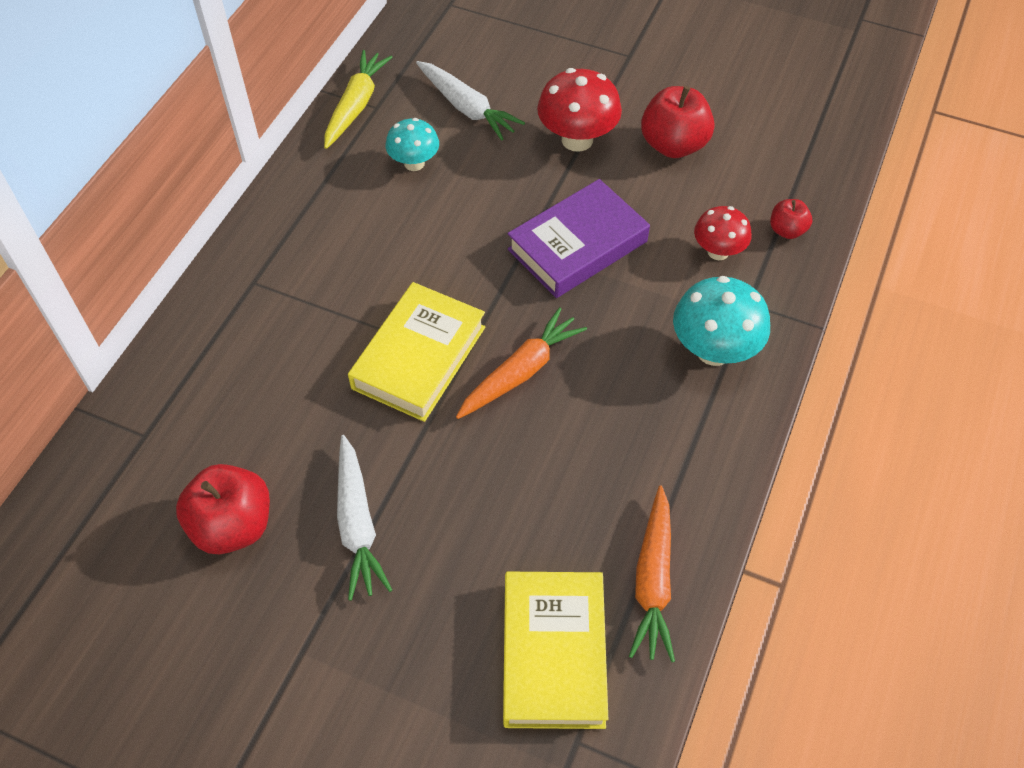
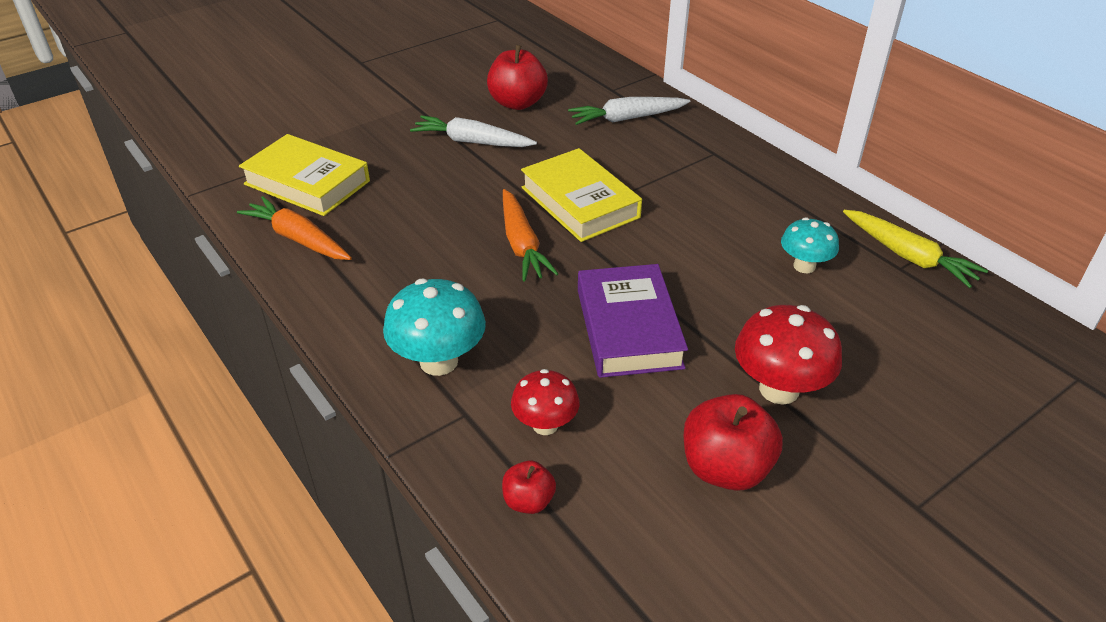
camera: 120 degrees right, 15 degrees down
(467, 108) = (872, 326): white carrot -> white carrot (627, 118)

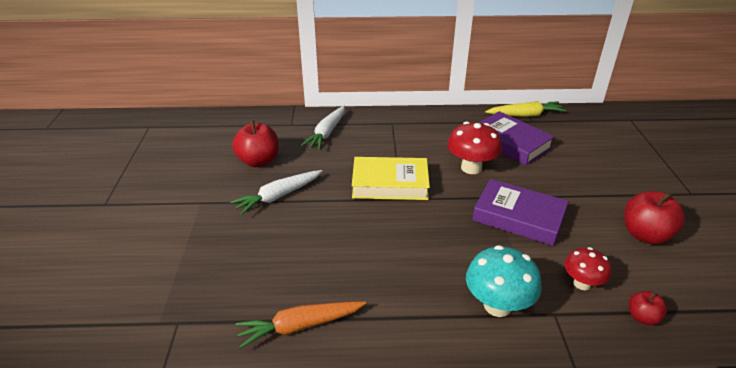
camera: 55 degrees left, 5 degrees down
(307, 182) = (231, 294): yellow book -> none
(522, 244) = (409, 222): orange carrot -> none
(779, 389) = (596, 193): red mushroom -> red mushroom (471, 168)
(804, 266) = (510, 143): turquoise mushroom -> purple book

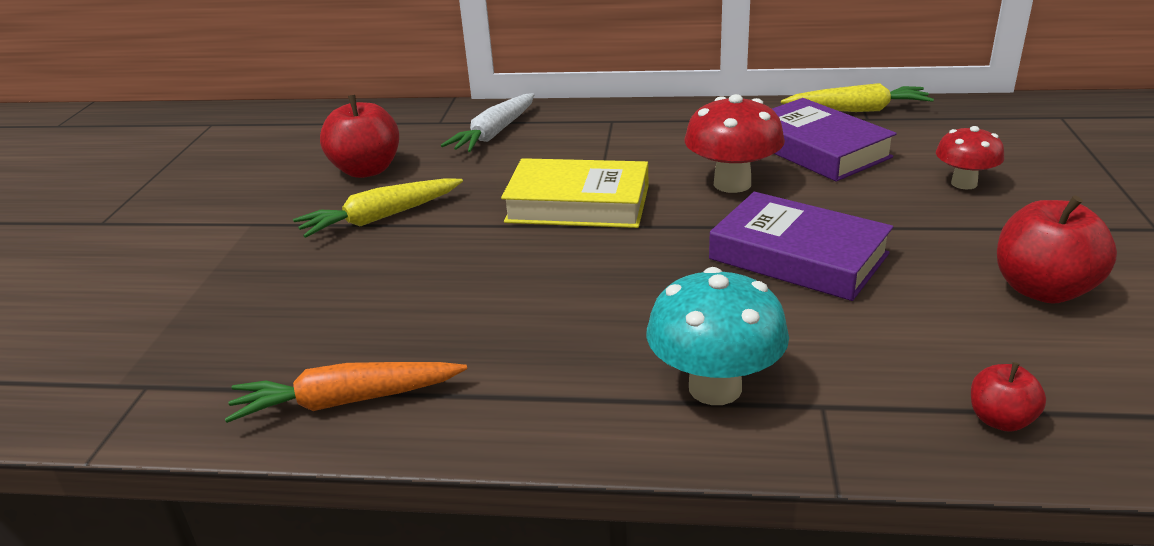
camera: 10 degrees right, 5 degrees down
(278, 196) = (380, 218): white carrot -> yellow carrot
(582, 283) = (891, 361): red mushroom -> red mushroom (964, 183)

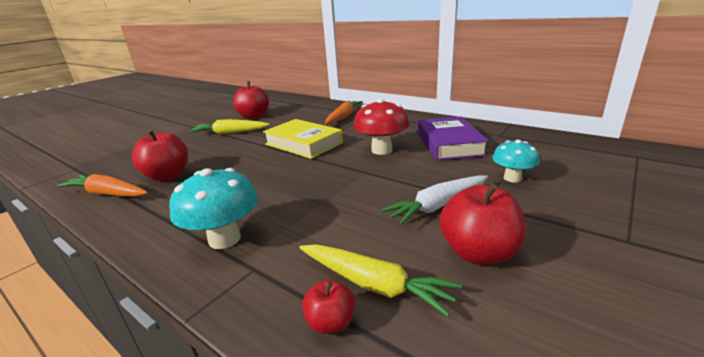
camera: 30 degrees right, 5 degrees down
(413, 333) = (167, 176): none -> red apple
(494, 133) = (317, 112): white carrot -> white carrot (438, 206)
(567, 134) = (343, 117): none -> orange carrot
(798, 256) = (361, 190): purple book -> none
(857, 110) = (499, 130): yellow carrot -> yellow carrot (374, 284)
(964, 183) = (512, 178): red mushroom -> turquoise mushroom

